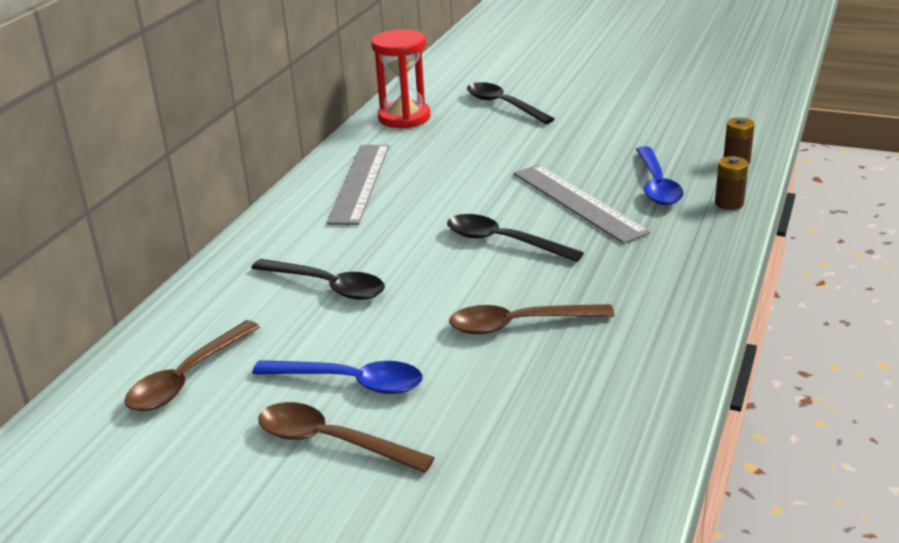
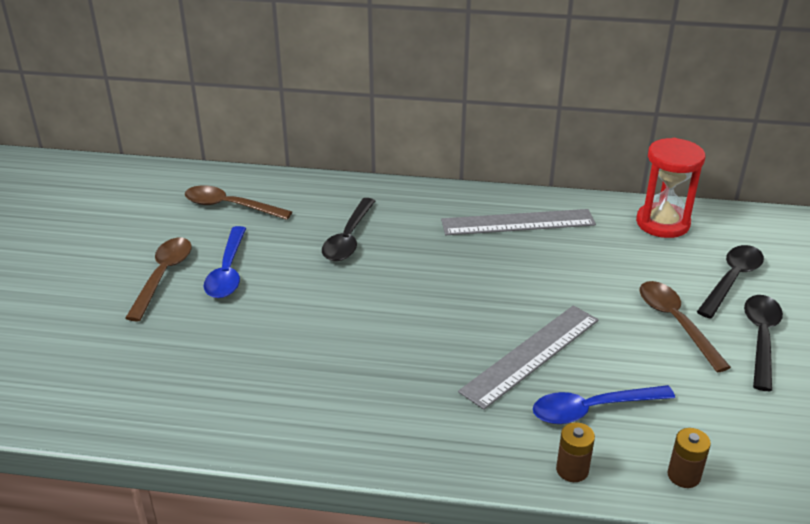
camera: 75 degrees right, 5 degrees up
(503, 242) = (440, 316): black spoon -> black spoon (761, 338)
(519, 325) = (309, 341): brown spoon -> brown spoon (675, 323)

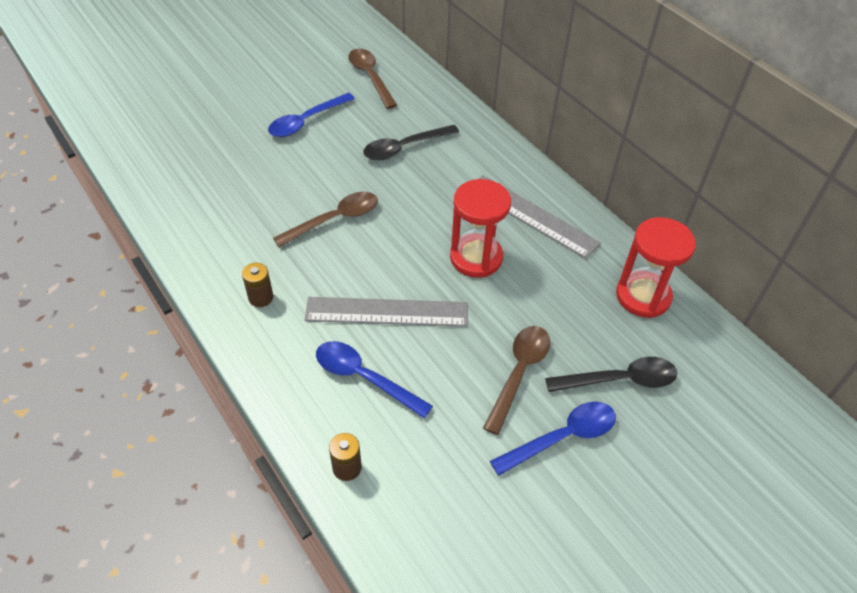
camera: 45 degrees right, 15 degrees up
(163, 276) = (271, 100): brown spoon -> brown spoon (335, 219)
(528, 274) = (476, 258): none -> red hourglass
(572, 470) = (292, 401): brown battery -> brown battery (261, 297)
(761, 338) = (562, 437): black spoon -> blue spoon

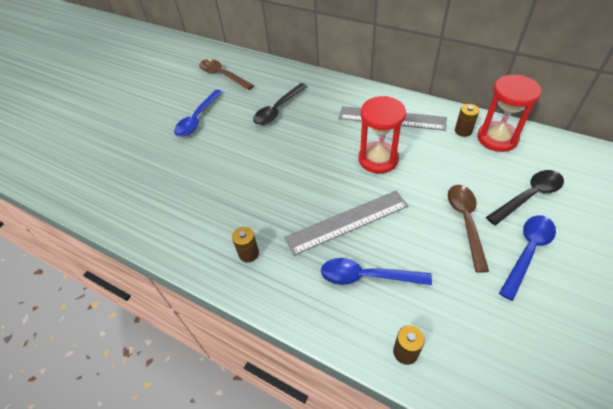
camera: 20 degrees left, 0 degrees up
(335, 219) = (264, 175): brown spoon -> none
(607, 269) = (463, 131): none -> brown battery

